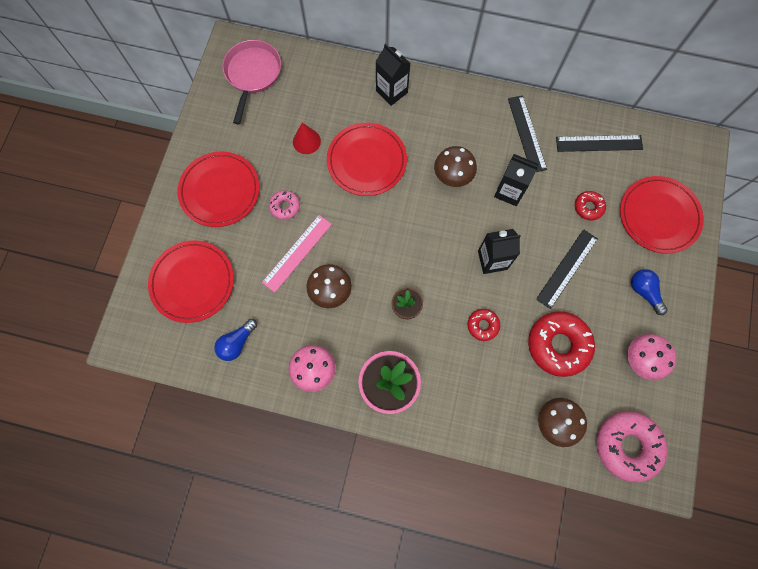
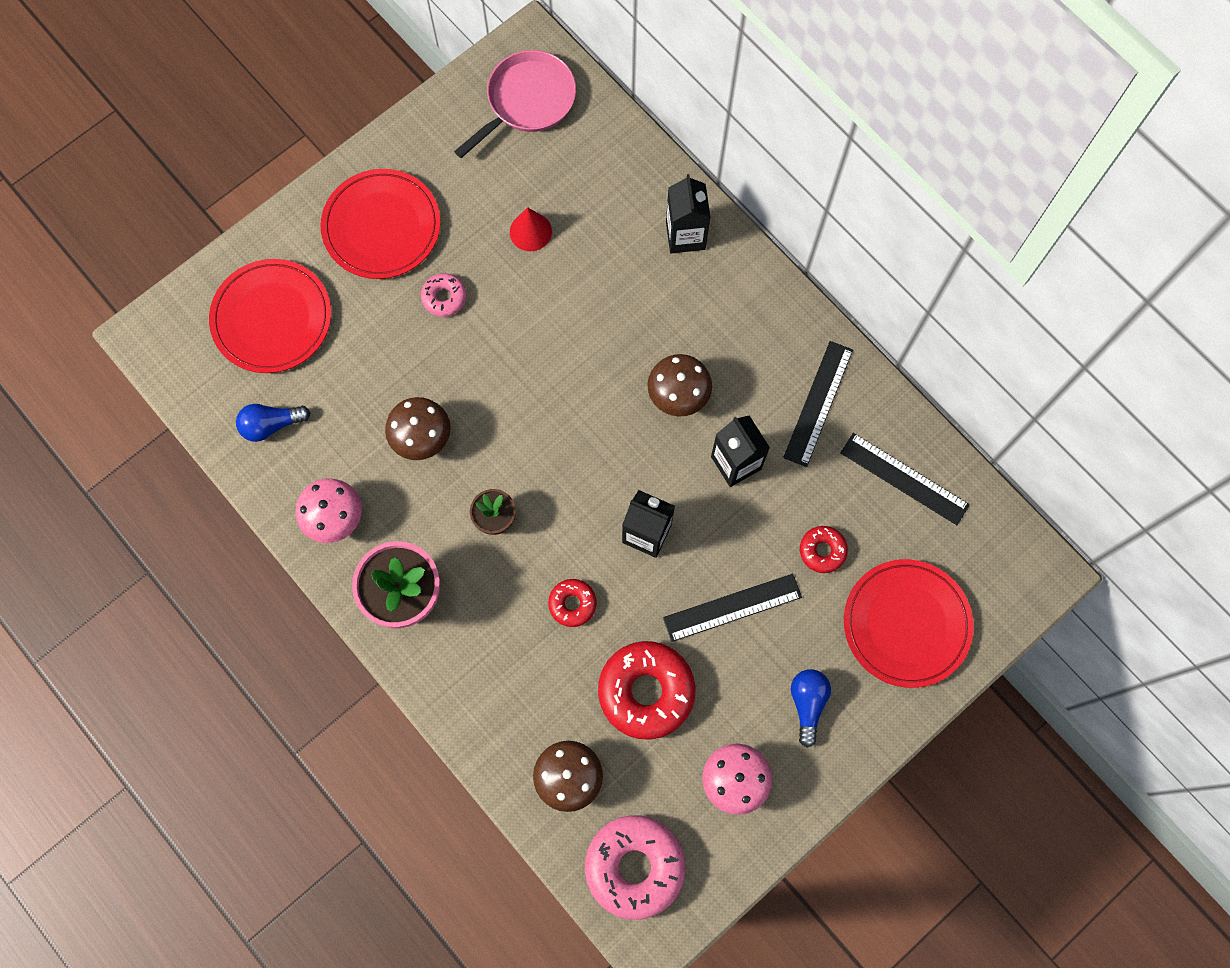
camera: 35 degrees right, 0 degrees up
(297, 253) = (417, 364): pink ruler -> none
(367, 161) = (586, 305): red plate -> none

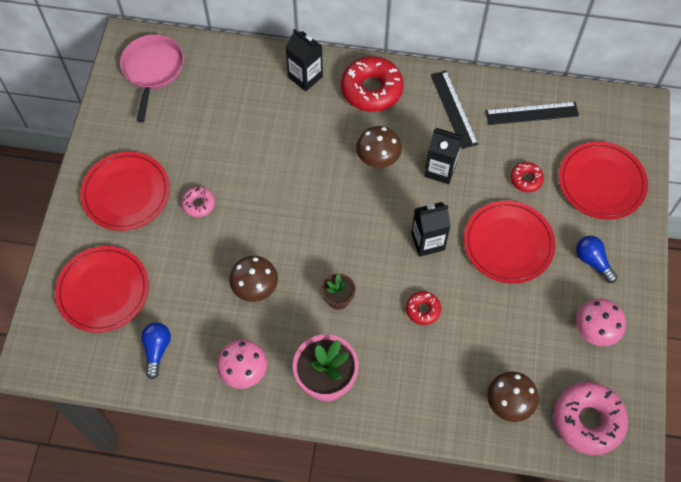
camera: 40 degrees left, 10 degrees down
(271, 425) = (157, 350): blue light bulb -> blue light bulb turned 150 degrees clockwise
(530, 231) = (217, 135): red cone -> none
(646, 691) = (505, 323): red donut -> red donut (371, 89)
(732, 607) = (508, 244): black ruler -> red plate

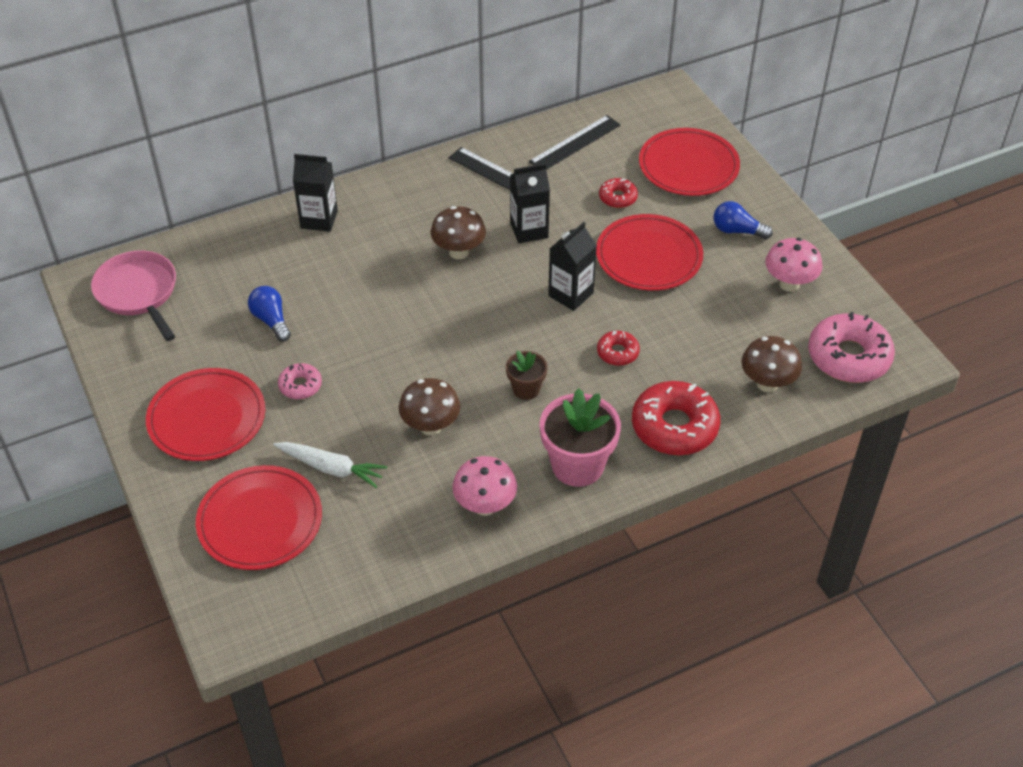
camera: 35 degrees left, 15 degrees down
(157, 350) = (371, 540): blue light bulb -> blue light bulb (271, 320)
(172, 280) = (331, 468): none -> white carrot
(371, 89) = (399, 197): red donut -> red donut (674, 426)

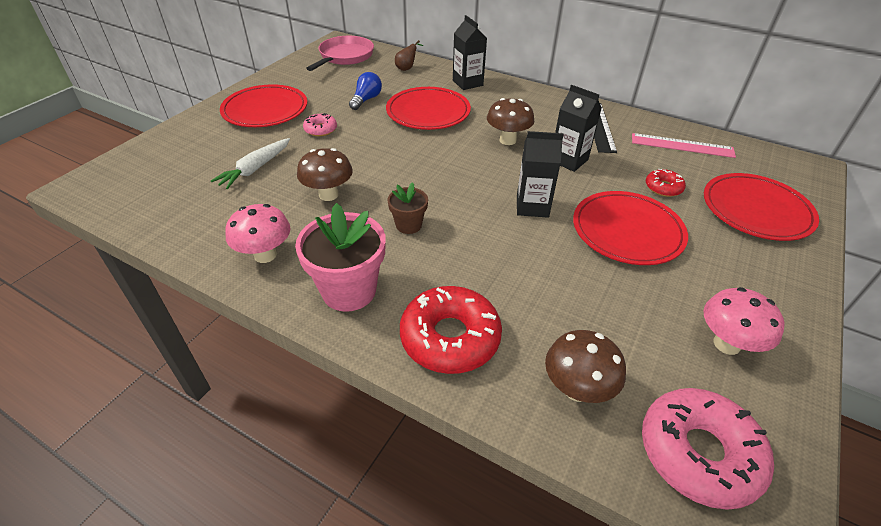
camera: 55 degrees right, 5 degrees down
(231, 251) = (407, 68): none -> brown pear
(260, 521) = (188, 160): red plate -> red plate (428, 112)
(331, 468) = (255, 169): white carrot -> white carrot turned 45 degrees clockwise
(575, 143) = (682, 145): black ruler -> pink ruler
(617, 352) = (500, 259): red donut -> none
(737, 231) = (734, 273): blue light bulb -> none

